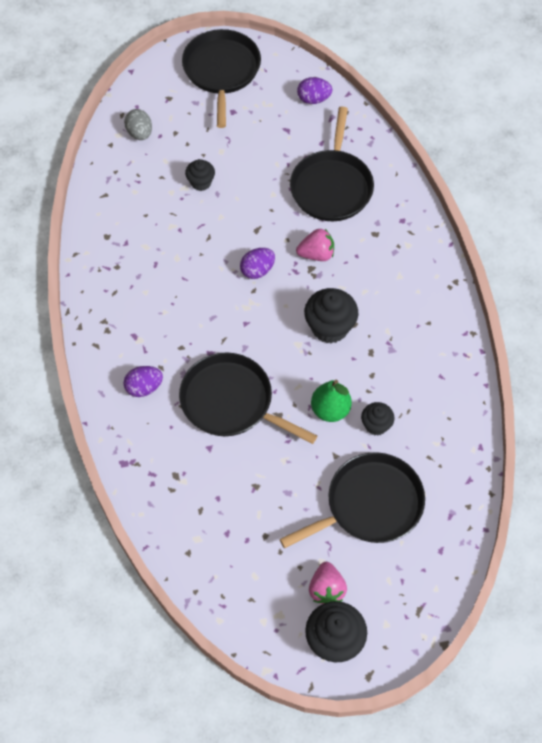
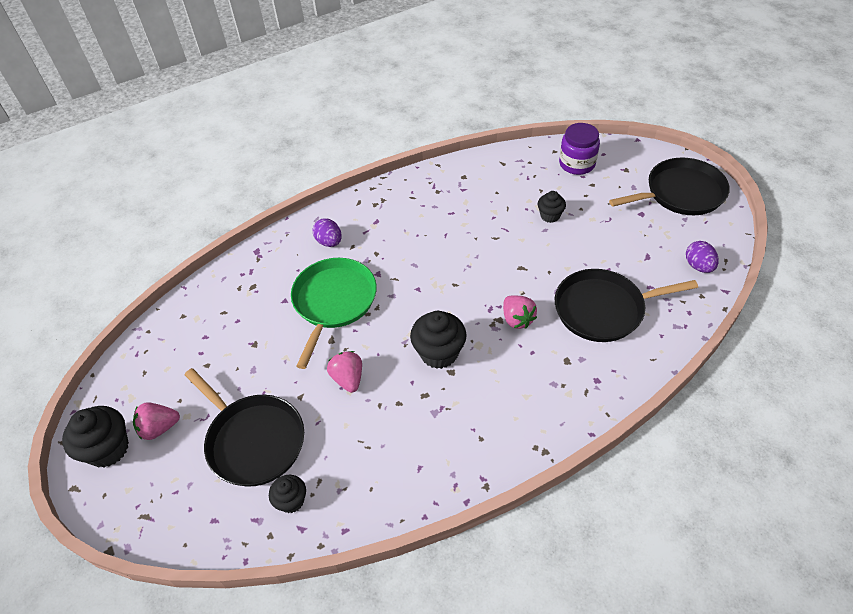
camera: 75 degrees right, 10 degrees down
(139, 133) = (577, 164): grey egg -> purple jar
(231, 402) = (333, 302): black pan -> green pan
(257, 270) = (477, 281): purple egg -> none
(330, 410) = (348, 379): green pear -> pink strawberry
(376, 425) = (342, 422): black cupcake -> black cupcake (291, 501)

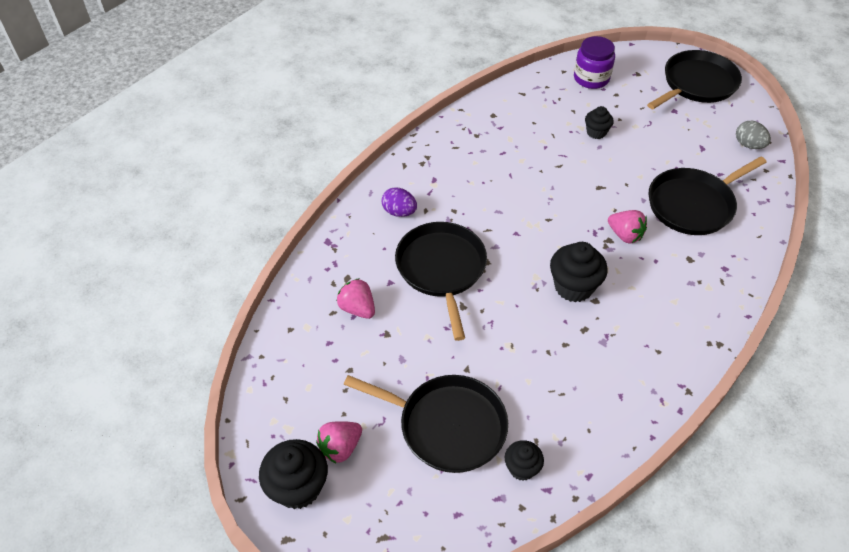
camera: 25 degrees left, 0 degrees up
(333, 302) = (441, 269): green pan -> black pan
(348, 379) = (503, 337): pink strawberry -> pink strawberry (357, 308)
(698, 266) = (748, 145): purple egg -> grey egg

